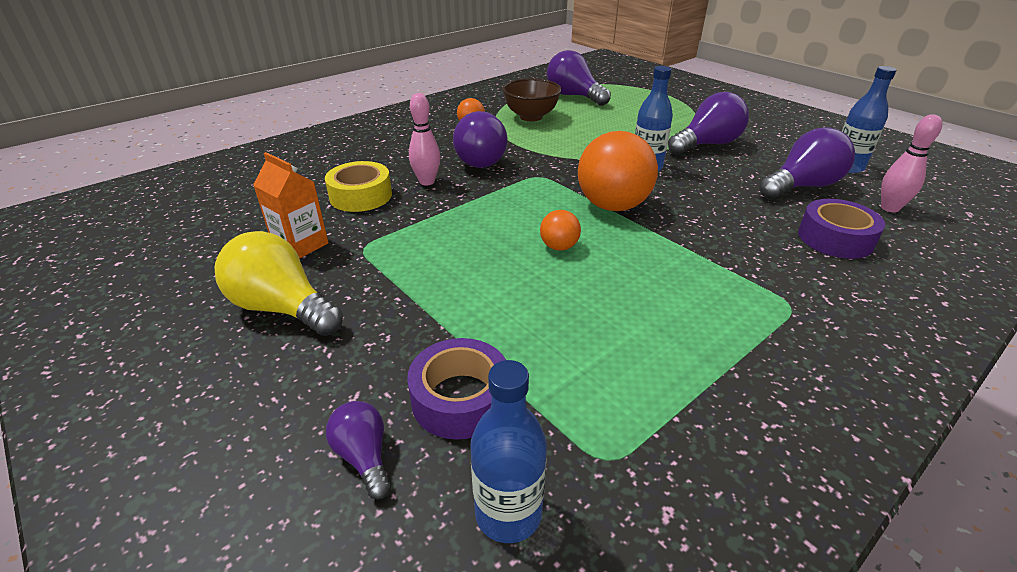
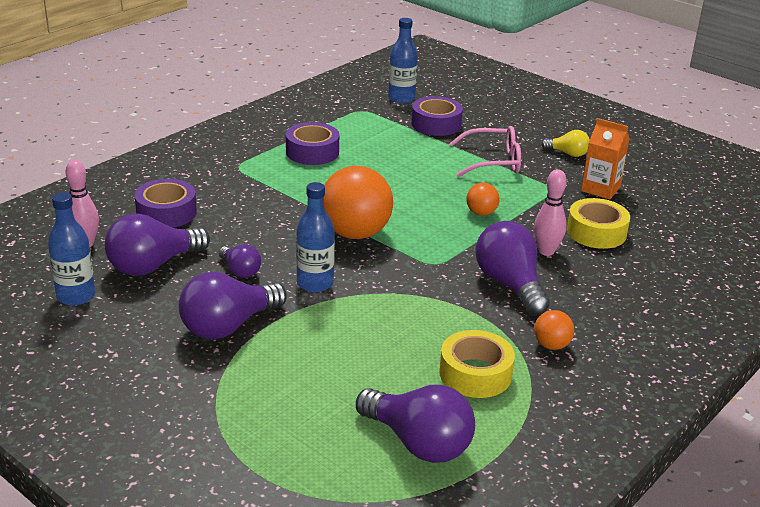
camera: 170 degrees right, 5 degrees down
(282, 308) = (568, 153): yellow light bulb -> yellow light bulb, size x0.54
(364, 456) = (470, 108): purple light bulb -> purple light bulb (240, 271)
(408, 297) = (493, 161): none -> pink glasses
(531, 117) = (475, 374): brown bowl -> yellow tape
(559, 247) = (399, 196): orange ball -> orange ball (481, 213)
(686, 332) = (312, 152): none -> purple tape

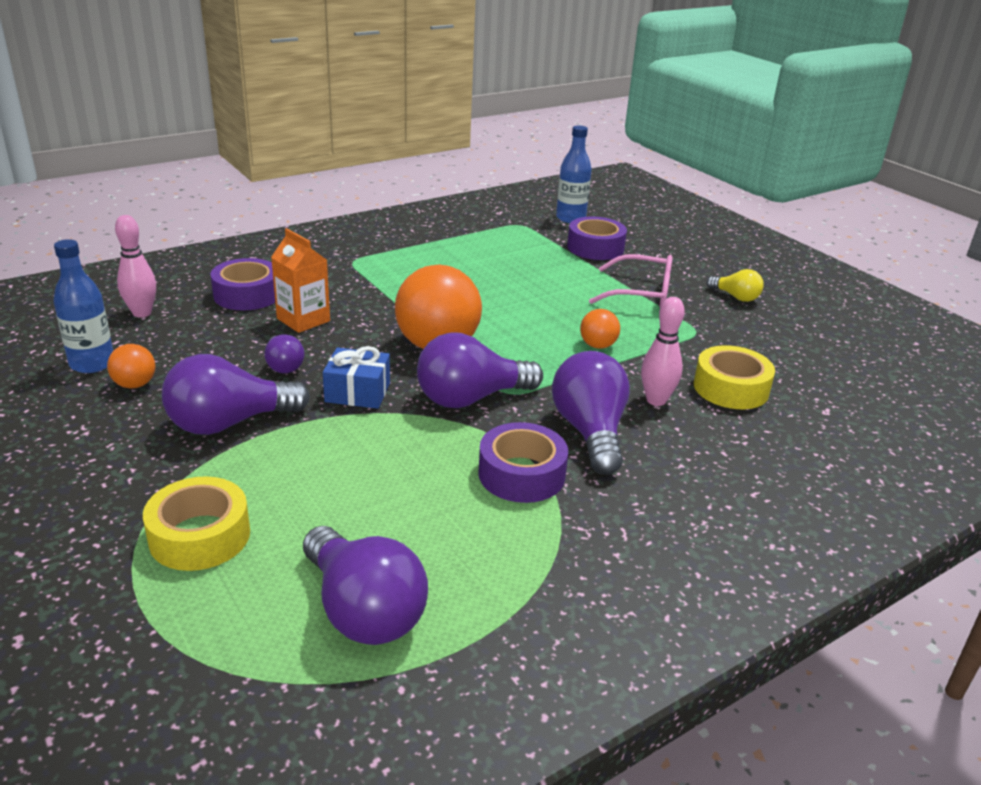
camera: 15 degrees right, 0 degrees up
(153, 265) = (195, 345): purple light bulb -> purple light bulb (471, 398)
(312, 152) = (441, 257): purple tape -> purple tape (521, 474)
(315, 283) = (357, 392): blue bottle -> blue gift
(475, 374) = (487, 534): yellow tape -> yellow tape (200, 536)
(551, 345) = (606, 516): orange ball -> orange ball (135, 385)
(600, 189) = (759, 340): orange carton -> orange carton (303, 320)

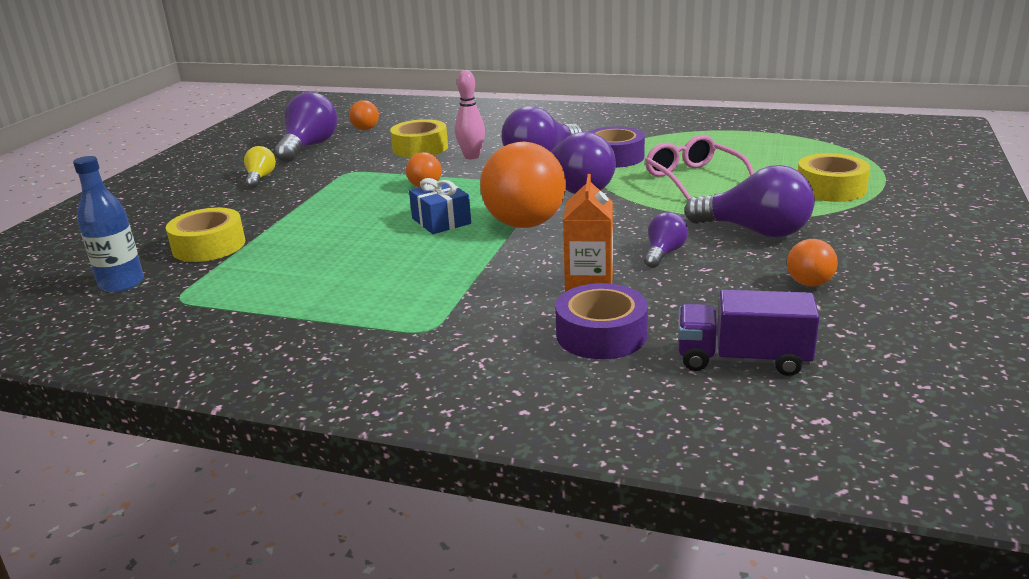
camera: 125 degrees left, 5 degrees down
(92, 364) = (839, 318): blue bottle -> none
(142, 313) = (742, 359): pink bowling pin -> purple truck
(357, 392) = (637, 218): blue gift -> blue gift (441, 221)
(363, 610) = (771, 147): purple light bulb -> purple light bulb (309, 147)
(595, 247) = (209, 246): purple tape -> yellow tape
(641, 293) = (302, 202): pink glasses -> pink glasses (693, 178)
(856, 389) = (366, 129): none -> orange ball

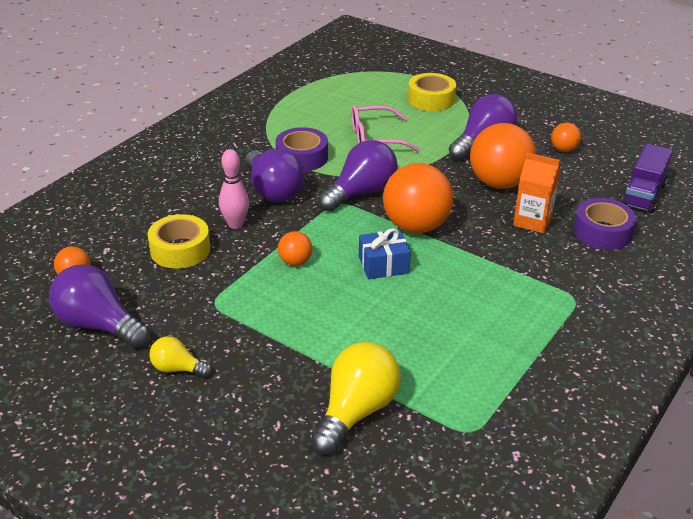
camera: 75 degrees left, 10 degrees up
(122, 284) = (418, 475): blue bottle -> none
(209, 246) = (356, 411): yellow tape -> yellow light bulb
(664, 253) = (499, 183): purple light bulb -> orange ball

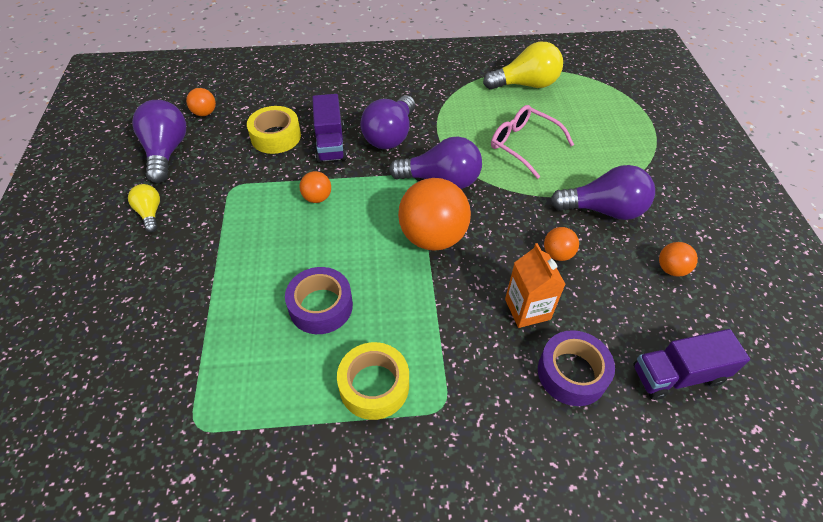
camera: 50 degrees right, 15 degrees up
(235, 224) = (330, 143): pink bowling pin -> purple truck
(302, 157) = (448, 124): purple tape -> purple tape (321, 306)
(356, 411) = (171, 336): yellow light bulb -> yellow light bulb (526, 84)
(383, 265) = (362, 247): blue gift -> none
(431, 99) = (624, 142): yellow tape -> yellow tape (374, 386)
(499, 183) = (557, 254): orange ball -> orange ball, size x0.47

